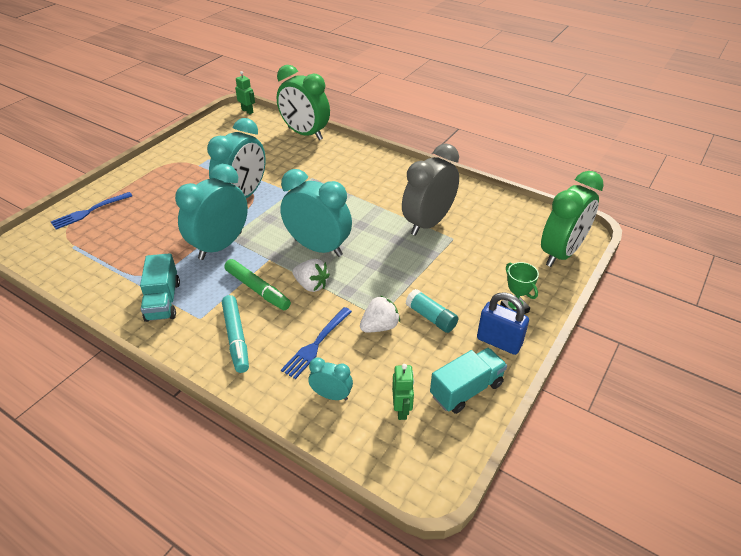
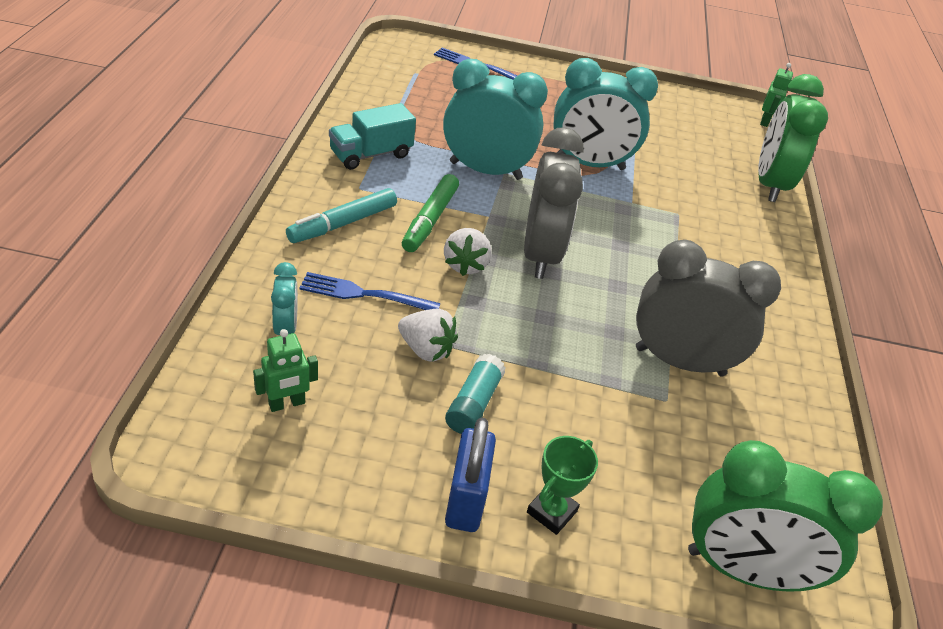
camera: 60 degrees right, 0 degrees up
(318, 247) = (540, 254): turquoise clock -> grey clock
(466, 390) = (349, 472): turquoise truck -> none

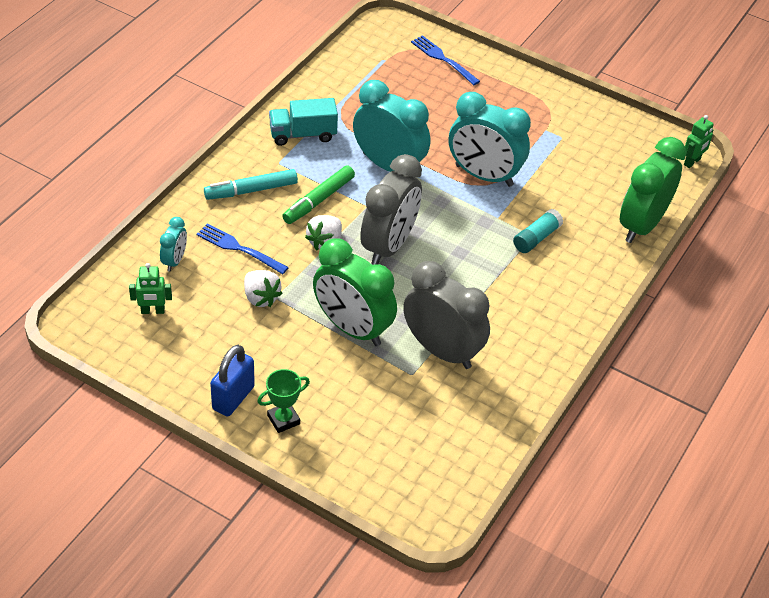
camera: 25 degrees right, 5 degrees up
(473, 403) = (272, 341): turquoise glue stick -> turquoise glue stick (536, 238)
(742, 570) = (386, 487): green clock -> green clock (352, 328)

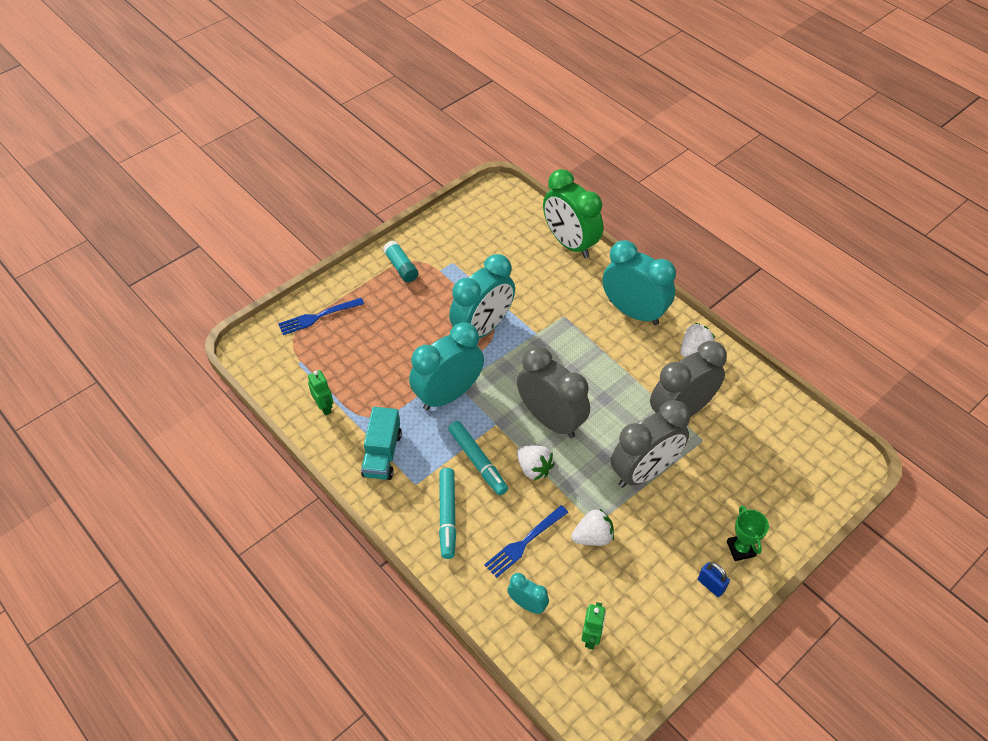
camera: 70 degrees left, 5 degrees up
(233, 398) = (711, 585): blue padlock -> blue padlock, size x0.61
(318, 200) = (477, 461): green marker -> turquoise marker
(352, 328) = (644, 471): green clock -> grey clock
(536, 238) = (567, 314): turquoise glue stick -> turquoise glue stick (401, 267)
(536, 354) = (694, 350): none -> white strawberry
(566, 294) = (633, 312): none -> turquoise clock
(692, 162) = (508, 191): green robot -> green robot (324, 407)

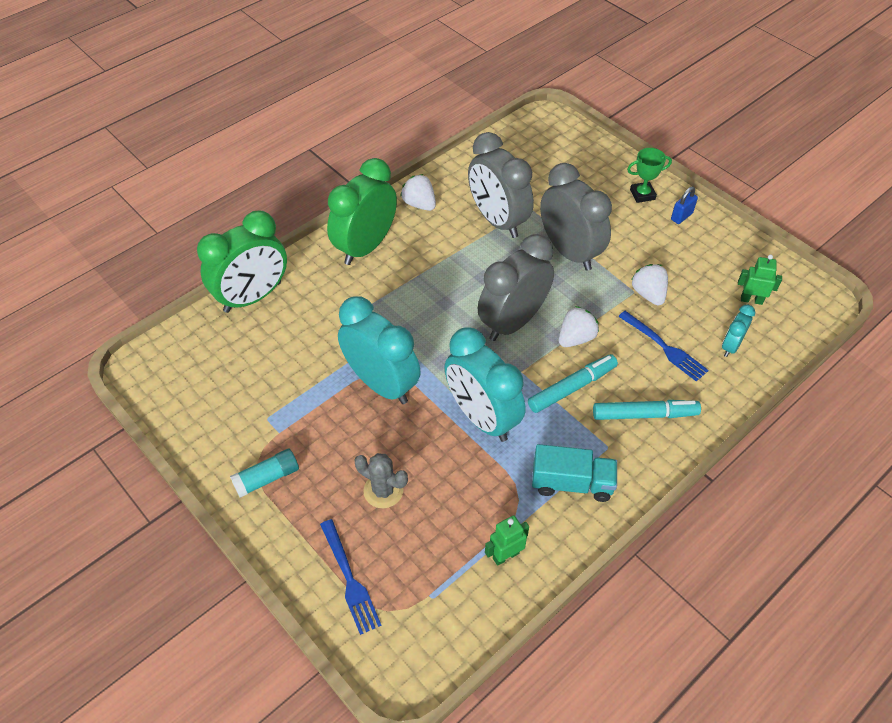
camera: 90 degrees left, 0 degrees up
(385, 333) = (383, 491): none -> grey cactus
(633, 312) = (365, 247): turquoise clock -> green clock

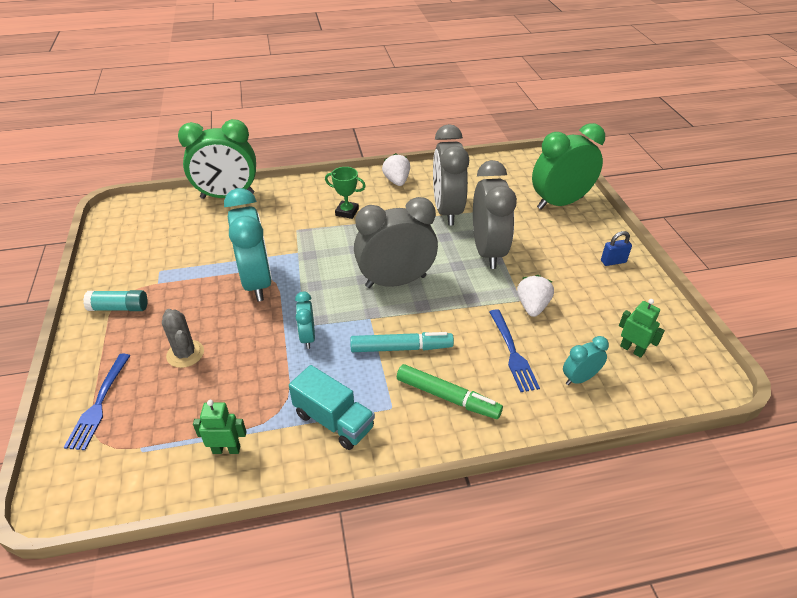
camera: 30 degrees right, 10 degrees down
(365, 247) = (332, 193): green clock -> green clock (560, 203)
(482, 418) = (307, 337): turquoise clock -> turquoise clock, size x0.48
(576, 338) = (438, 313): white strawberry -> none
(642, 194) = (589, 234): green trophy -> green trophy (347, 212)
(644, 414) = (447, 397): turquoise marker -> green marker

